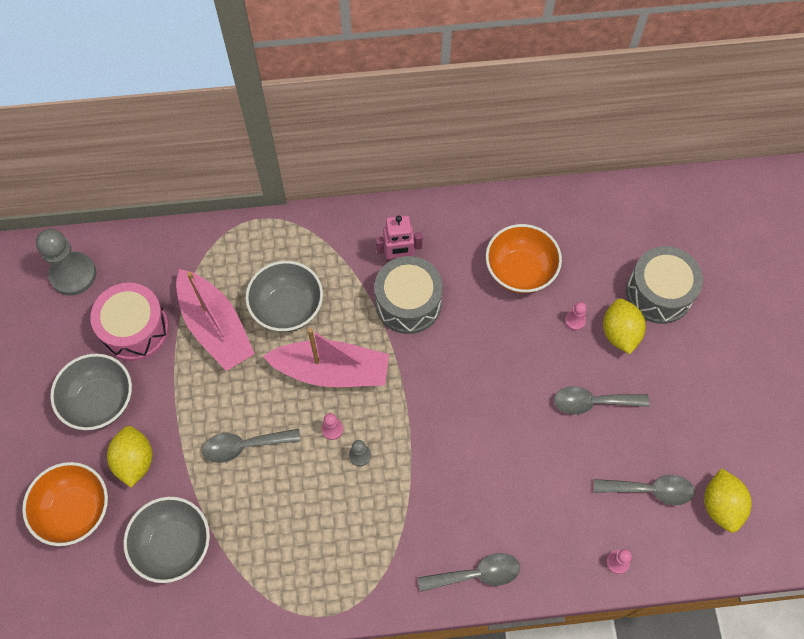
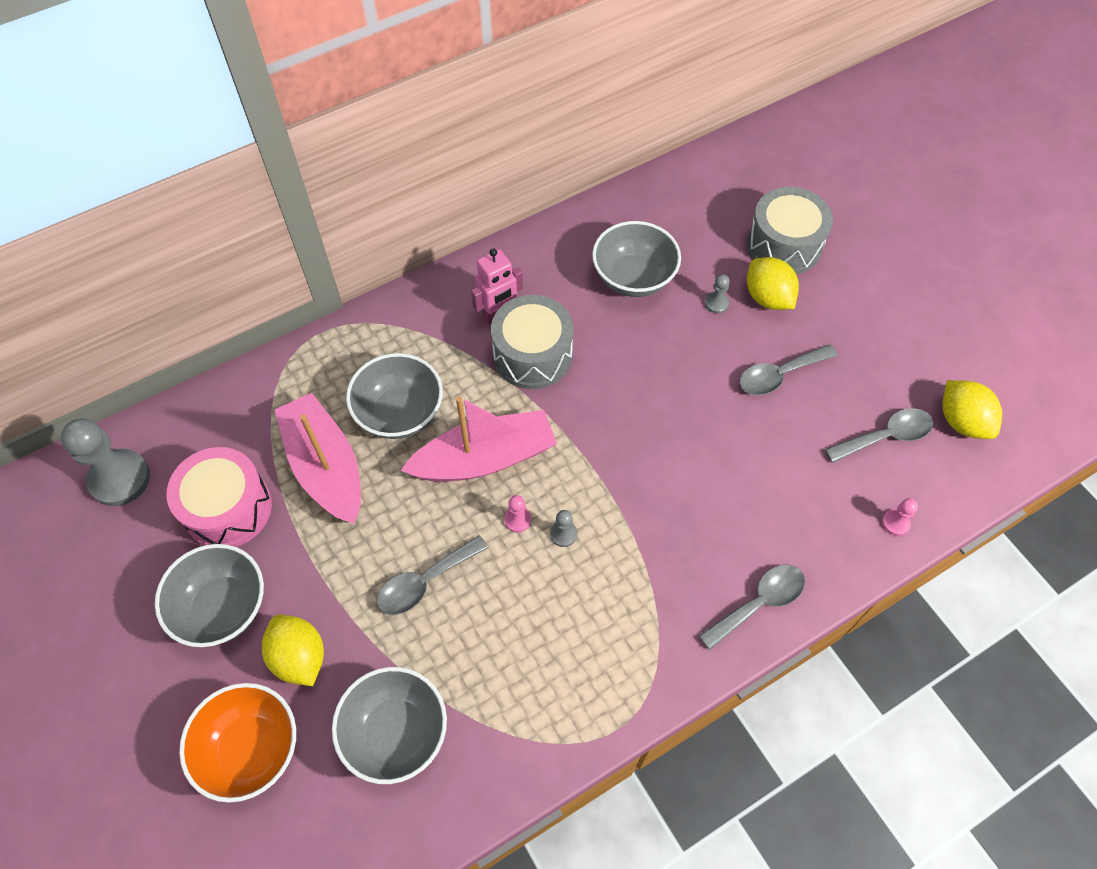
camera: 25 degrees left, 5 degrees down
(215, 327) = (325, 467): pink boat -> pink boat turned 150 degrees counterclockwise
(520, 271) = (633, 278): orange bowl -> grey bowl
(575, 320) = (716, 303): pink pawn -> grey pawn

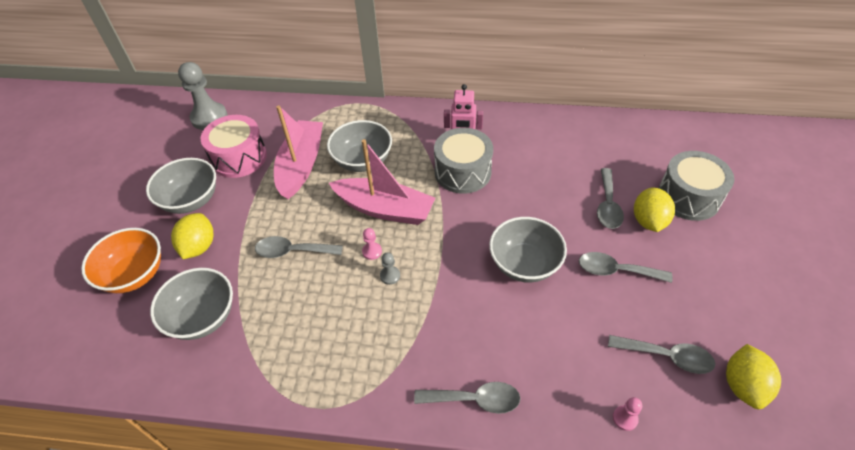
camera: 40 degrees right, 10 degrees down
(633, 278) = (563, 164): grey bowl -> grey bowl (524, 264)
(716, 303) = (607, 205): grey pawn -> grey spoon

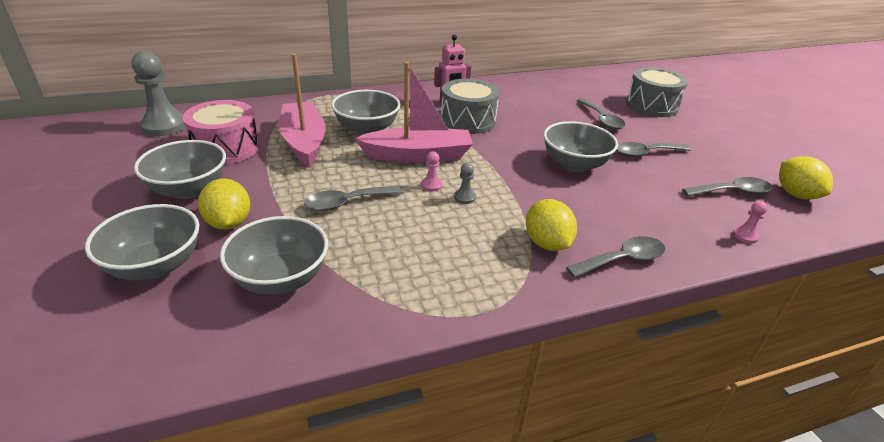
camera: 30 degrees left, 15 degrees down
(134, 274) = (155, 265): orange bowl -> grey bowl
(648, 221) = (639, 122): yellow lemon -> yellow lemon (547, 243)

